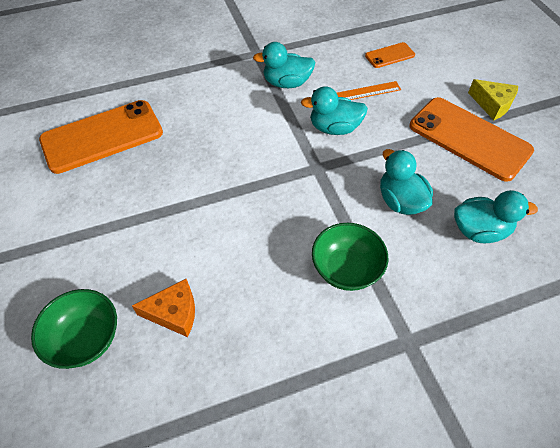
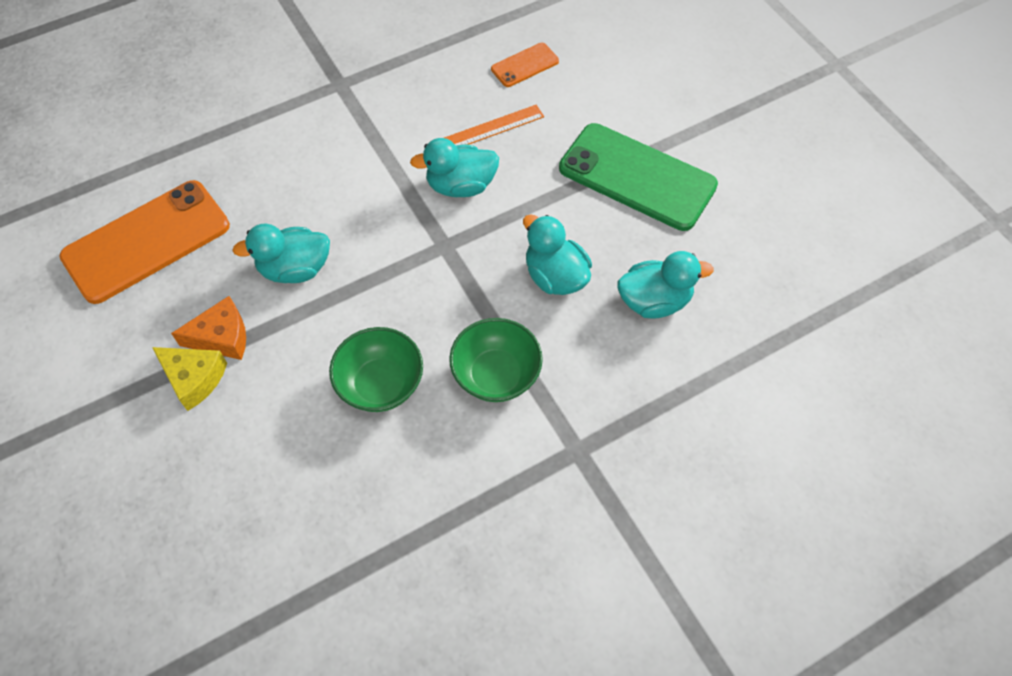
camera: 10 degrees left, 5 degrees up
(85, 339) = (189, 510): green bowl -> green bowl (381, 384)
(174, 313) = (292, 462): orange cheese -> orange cheese (222, 337)
(286, 83) = (388, 126): turquoise duck -> turquoise duck (295, 269)
(469, 138) = (637, 177): orange phone -> green phone
(492, 104) = (665, 123): yellow cheese -> yellow cheese (194, 379)

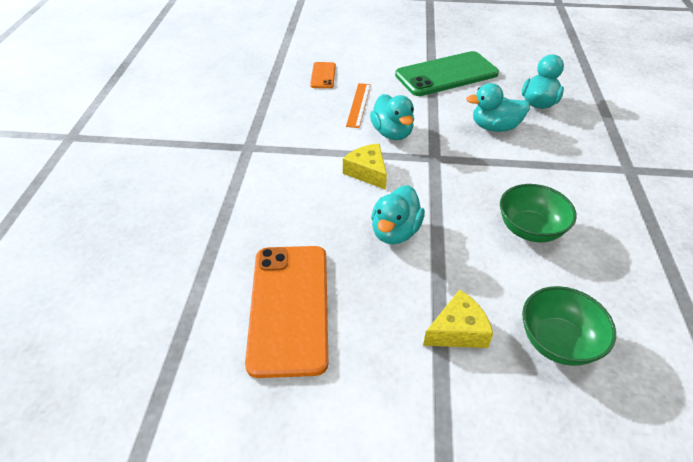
camera: 55 degrees left, 15 degrees down
(222, 337) = (428, 297): orange cheese -> none
(373, 200) = (367, 172): none -> yellow cheese
(460, 186) = (392, 133): turquoise duck -> turquoise duck turned 45 degrees counterclockwise
(496, 375) = (554, 177): green bowl -> green bowl (558, 342)

